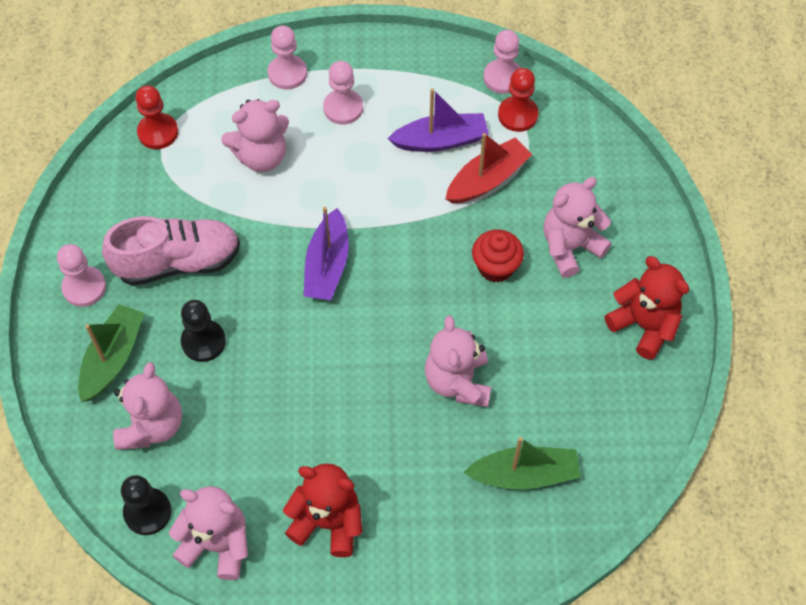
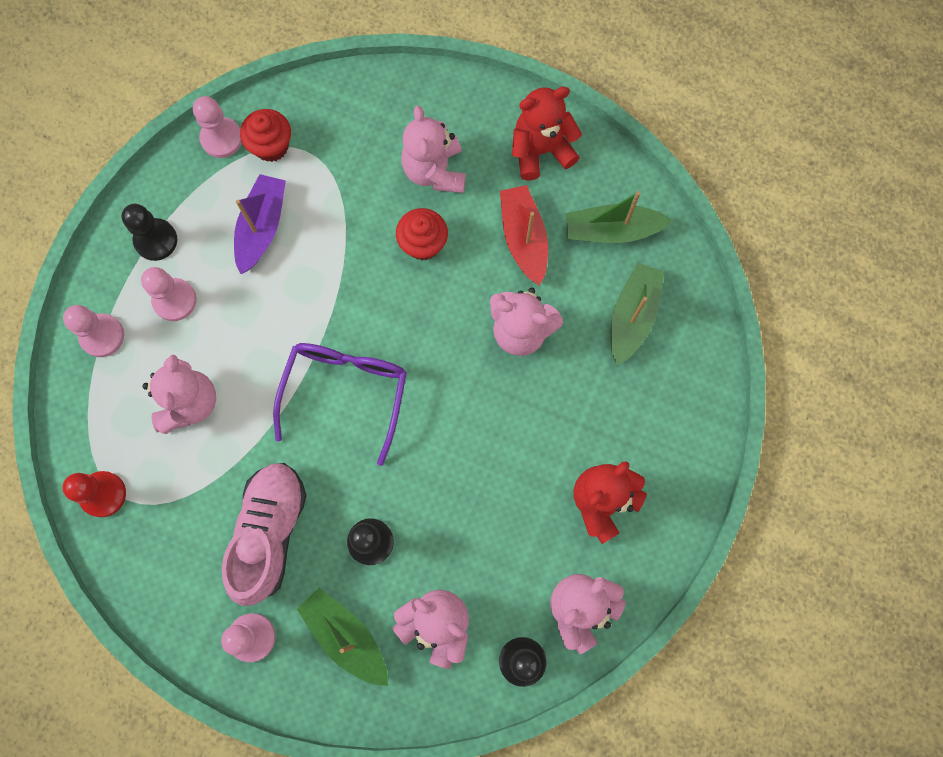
camera: 65 degrees left, 15 degrees up
(327, 265) = (345, 392): purple boat -> purple glasses
(387, 73) = (156, 240): none -> black pawn
(487, 179) = (327, 206): red boat -> red boat (523, 238)
(517, 115) = (271, 146): red pawn -> red cupcake
(601, 421) = (612, 230): none -> green boat

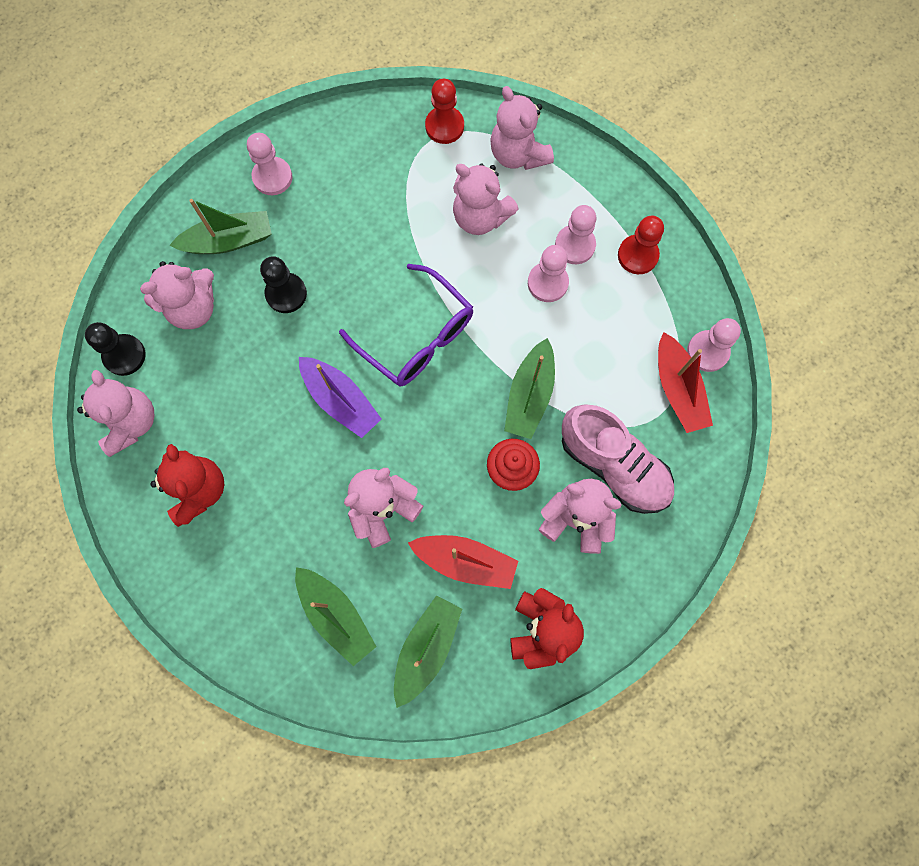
camera: 120 degrees right, 0 degrees up
(100, 404) = (518, 154): none -> pink teddy bear
(102, 336) = (575, 179): pink pawn -> pink pawn (547, 283)
(156, 240) = (637, 255): black pawn -> red pawn
(262, 227) = (602, 344): purple boat -> purple boat (340, 400)
(270, 532) = (340, 226): pink shoe -> pink shoe (613, 465)
(271, 146) = (678, 389): red cupcake -> red boat
(346, 264) = (529, 395): none -> green boat

